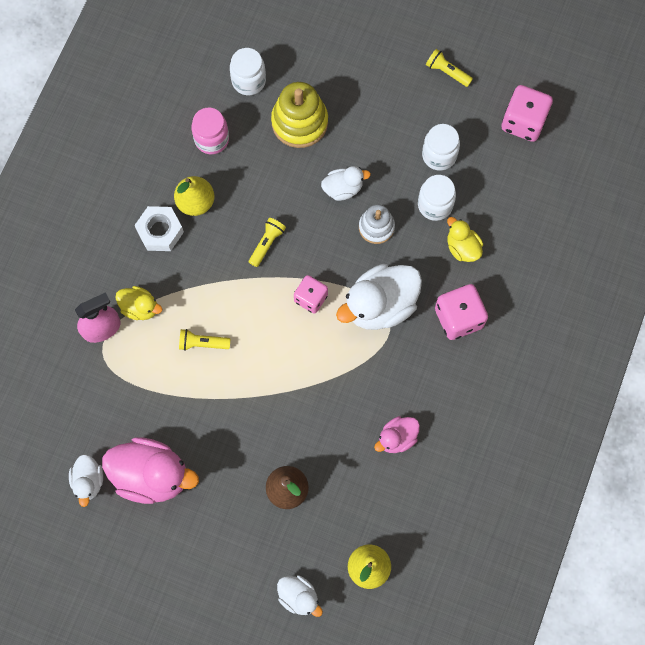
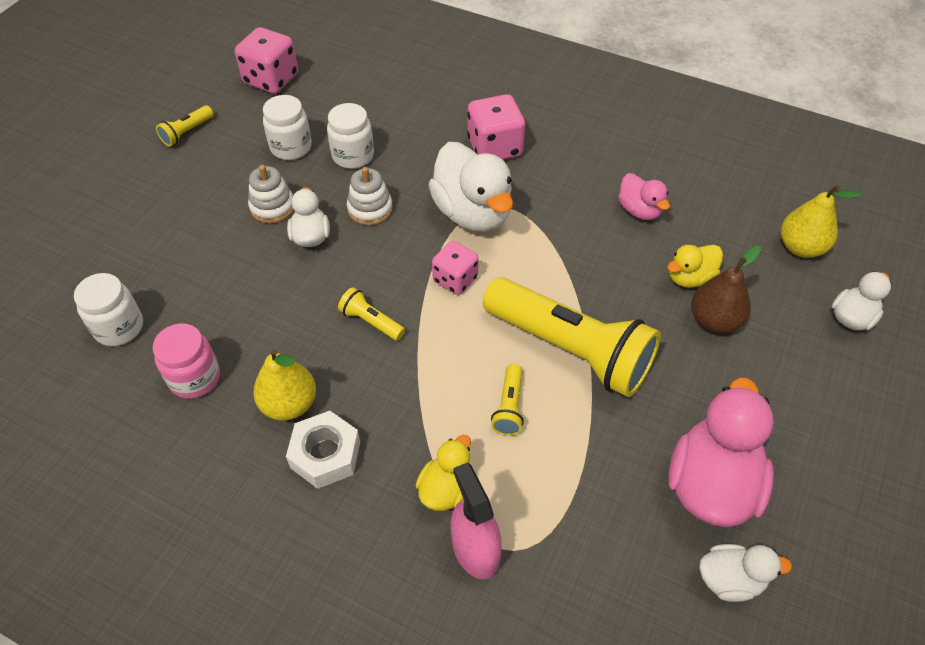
camera: 85 degrees left, 20 degrees down
(253, 384) = (571, 349): none -> yellow flashlight
(299, 122) = (203, 274): yellow stacking toy -> none
(371, 155) = (272, 207): none -> white stacking toy
(462, 247) = (410, 138): yellow duck -> yellow duck (690, 278)

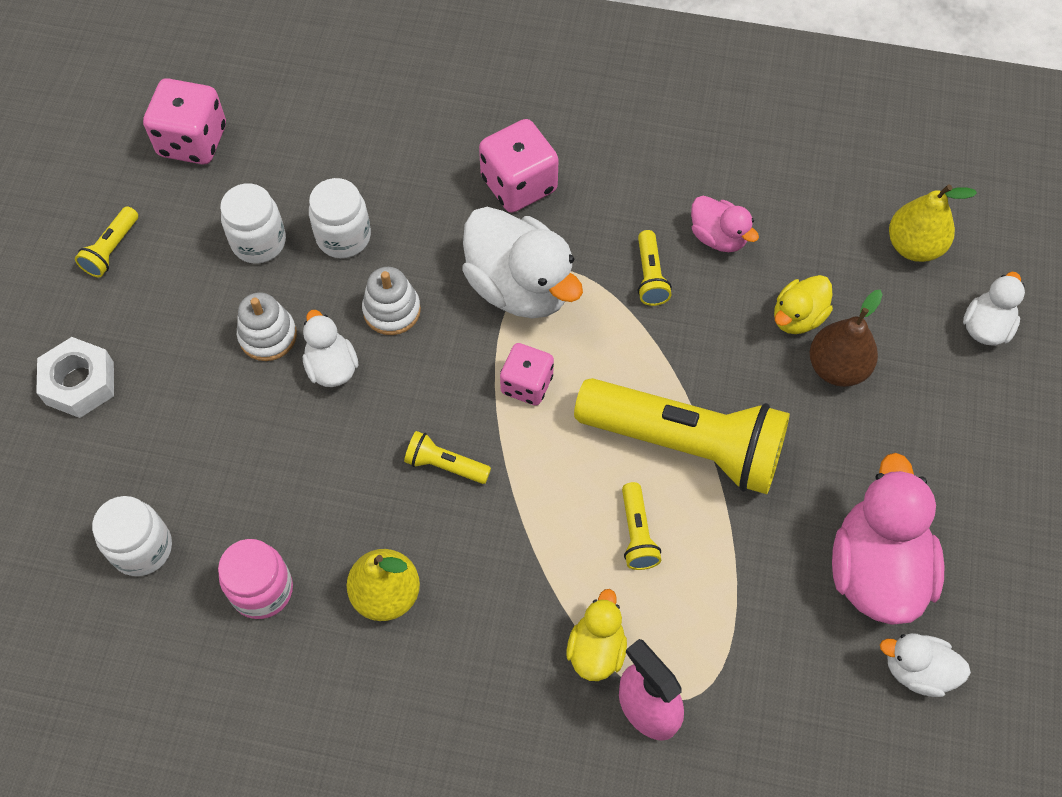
camera: 15 degrees left, 10 degrees up
(325, 455) = (450, 644): white nut -> white nut (80, 383)
(577, 226) = (650, 276): none -> yellow flashlight
(730, 579) = (917, 670): white duck -> white duck turned 150 degrees counterclockwise

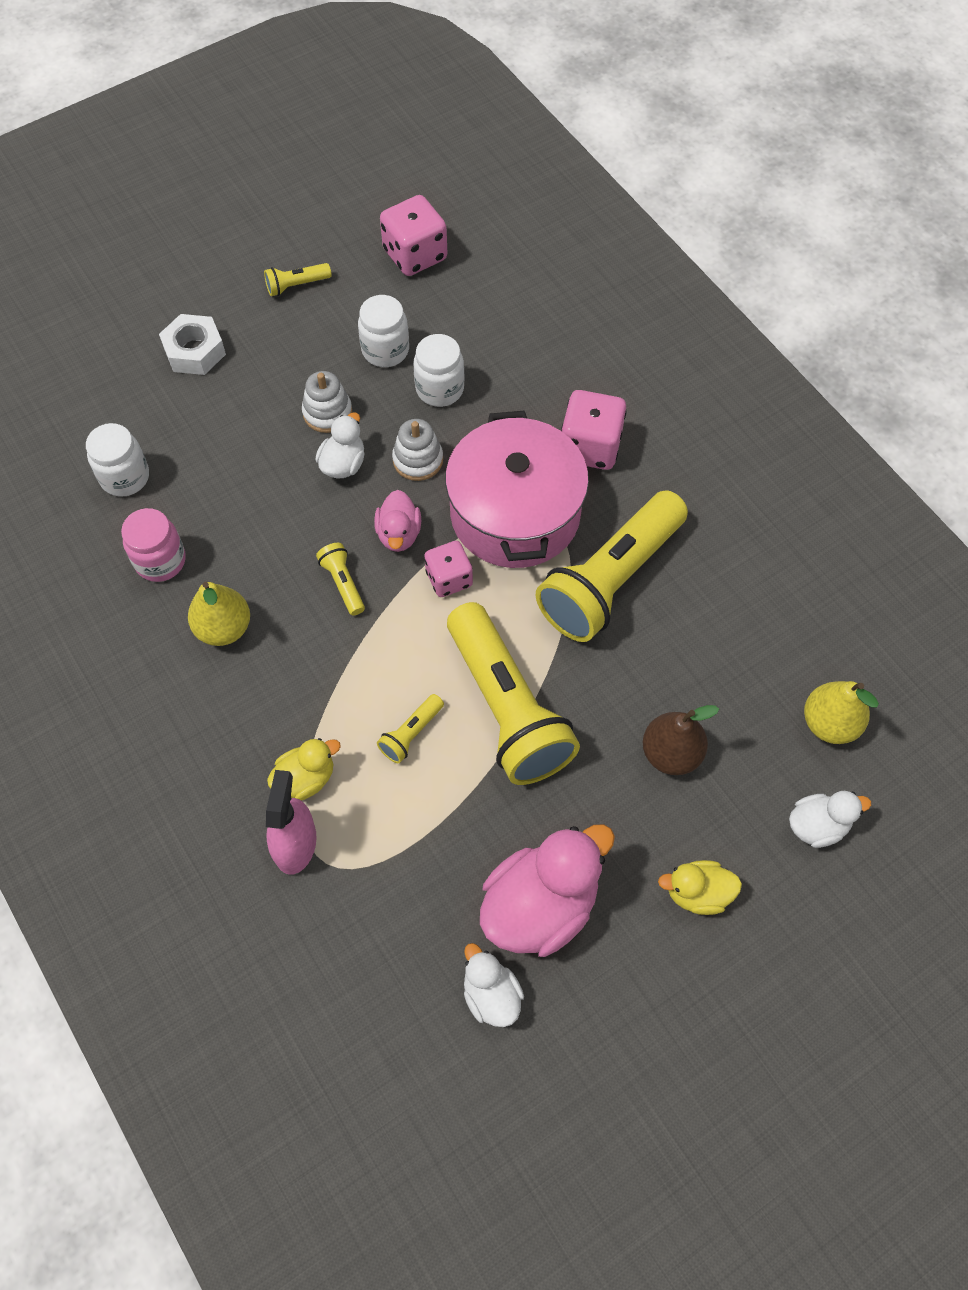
camera: 45 degrees right, 0 degrees up
(520, 287) = (515, 513): white duck -> pink pot
(650, 276) = (610, 580): yellow flashlight -> yellow flashlight, size x2.45
(718, 237) = (689, 595): pink duck -> pink duck (399, 534)
(797, 317) = (682, 696): yellow duck -> yellow duck (697, 893)

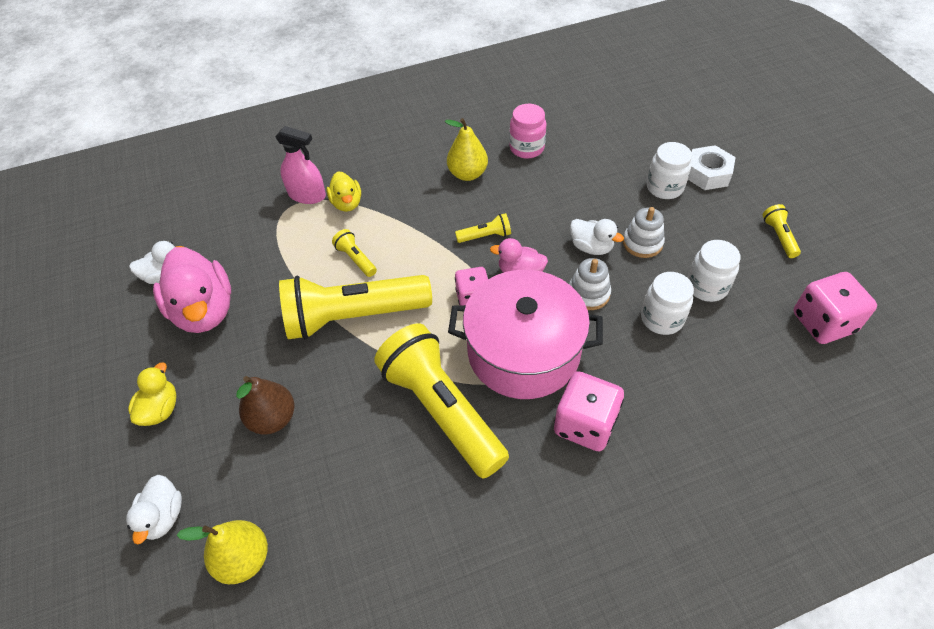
camera: 105 degrees right, 10 degrees down
(125, 477) = (597, 135): white jar -> white jar (664, 188)

